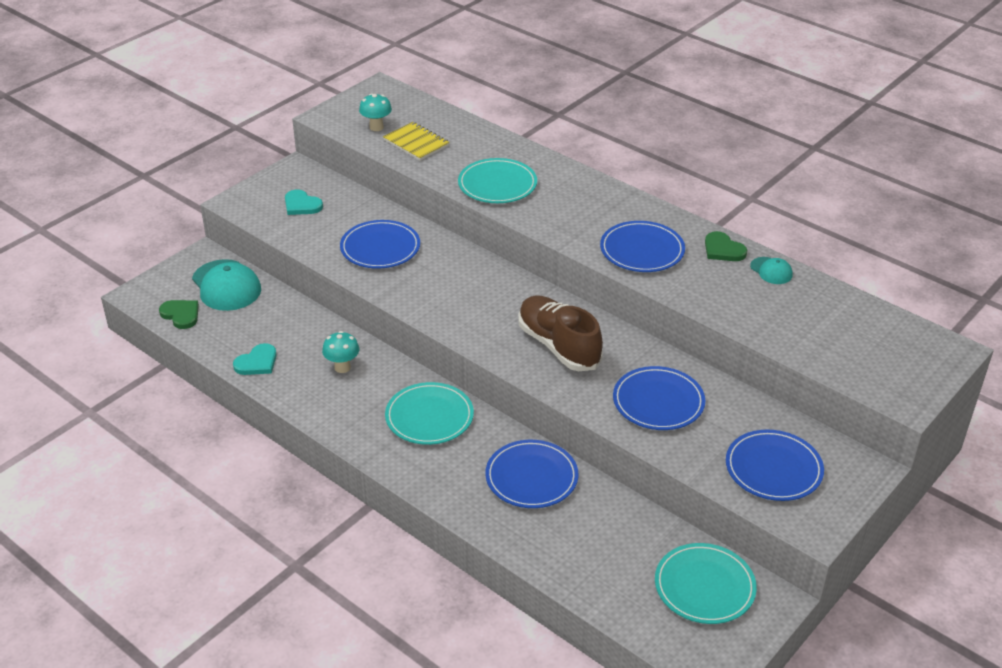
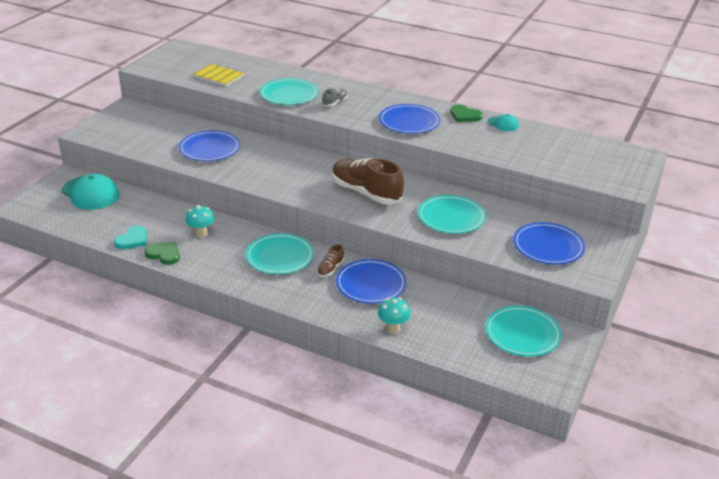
camera: 15 degrees left, 5 degrees down
(181, 315) = (60, 216): green heart -> green heart (164, 254)
(301, 205) = (139, 129): turquoise heart -> none
(376, 127) = (185, 70): turquoise mushroom -> turquoise mushroom (393, 329)
(487, 446) = (330, 269): none -> brown shoe
(553, 205) = (335, 103): none -> grey shoe
(658, 402) = (451, 217): blue plate -> turquoise plate

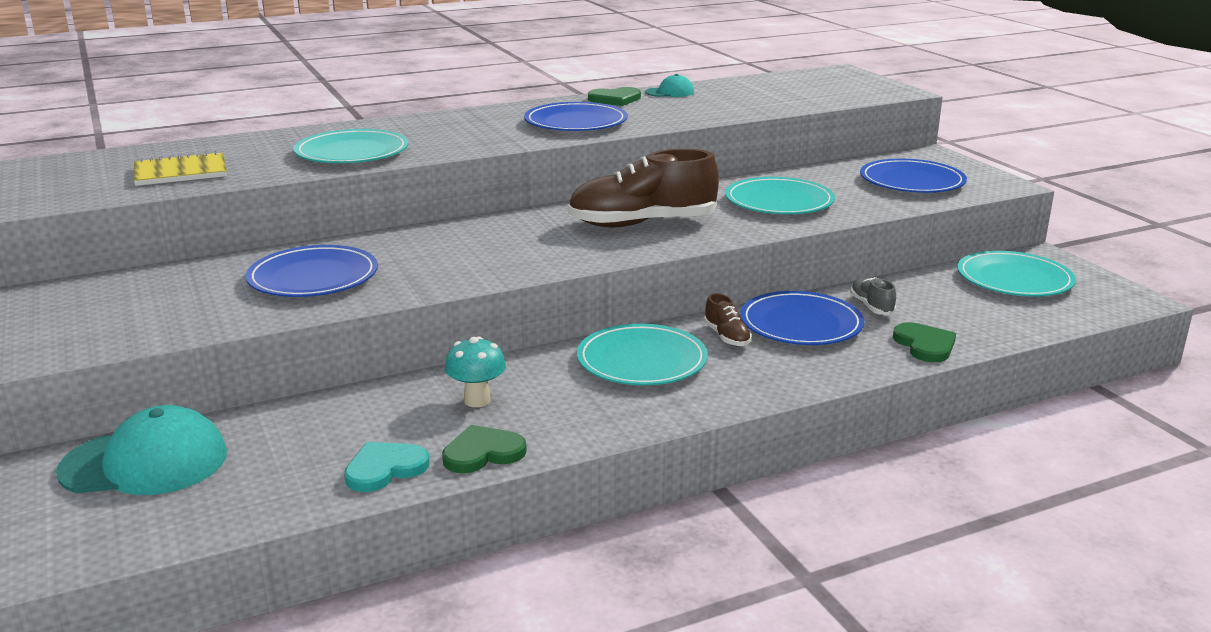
camera: 50 degrees left, 10 degrees down
(132, 239) = (385, 469): turquoise heart -> turquoise heart turned 105 degrees counterclockwise
(335, 103) = (438, 138): grey shoe -> grey shoe (871, 306)
(393, 329) = (925, 345): turquoise mushroom -> green heart

